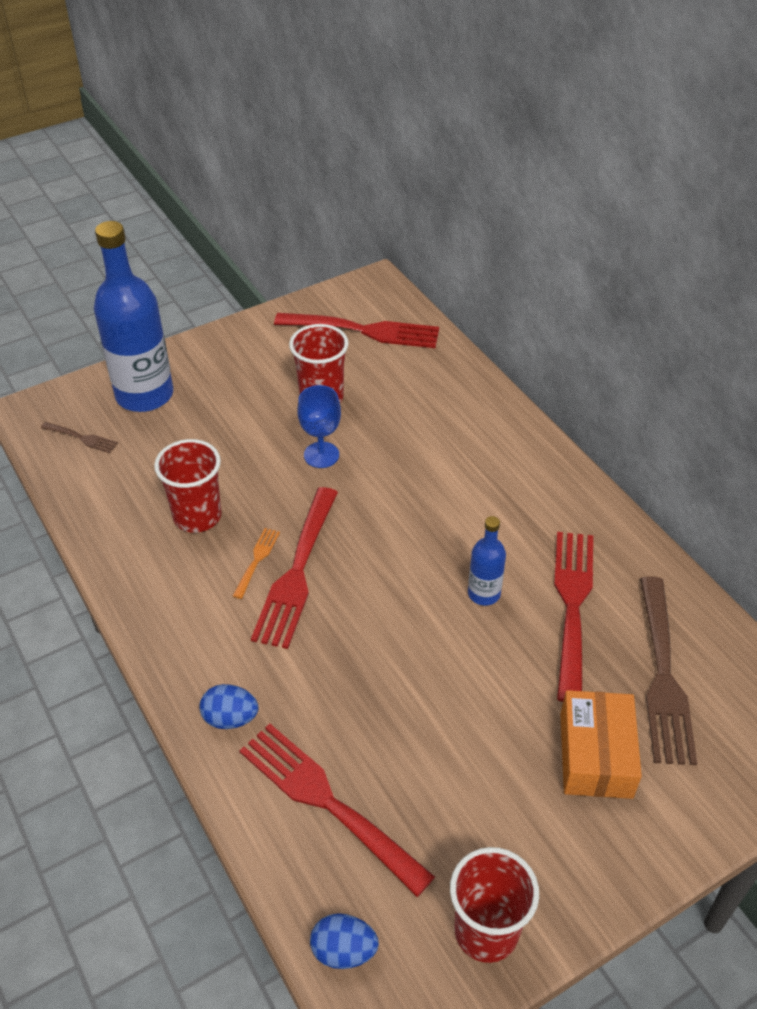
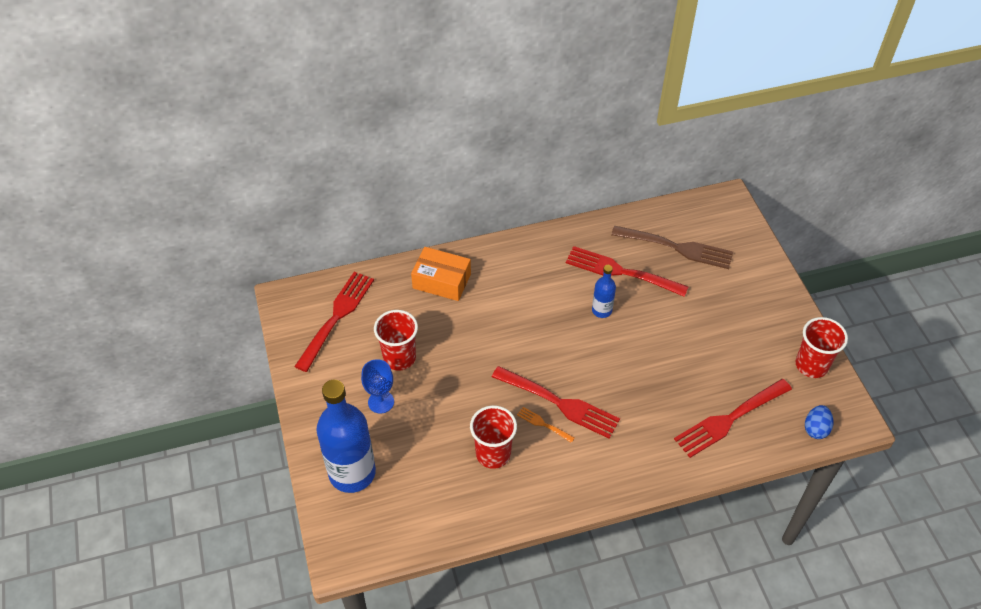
camera: 75 degrees left, 5 degrees up
(81, 438) = (386, 522): brown fork -> none
(230, 718) = (665, 459): blue egg -> none
(321, 455) = (458, 369): blue goblet -> blue goblet (381, 402)
(595, 755) = (720, 291): orange box -> orange box (441, 281)

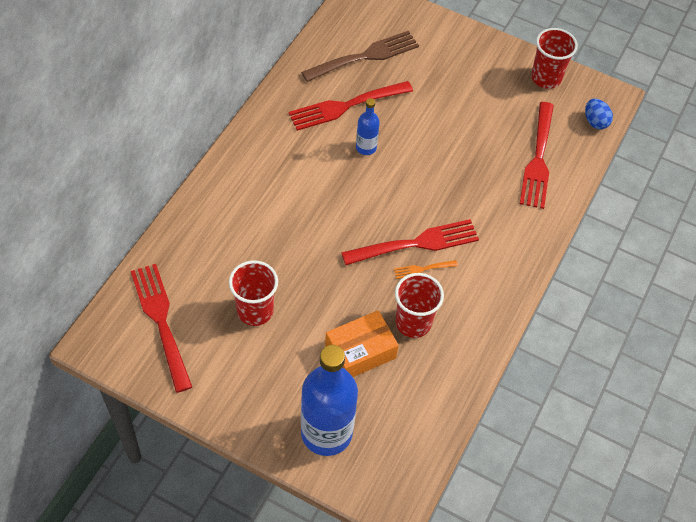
camera: 50 degrees left, 5 degrees up
(381, 402) = (282, 358): blue goblet -> none
(441, 281) = (215, 221): orange box -> orange box (360, 352)

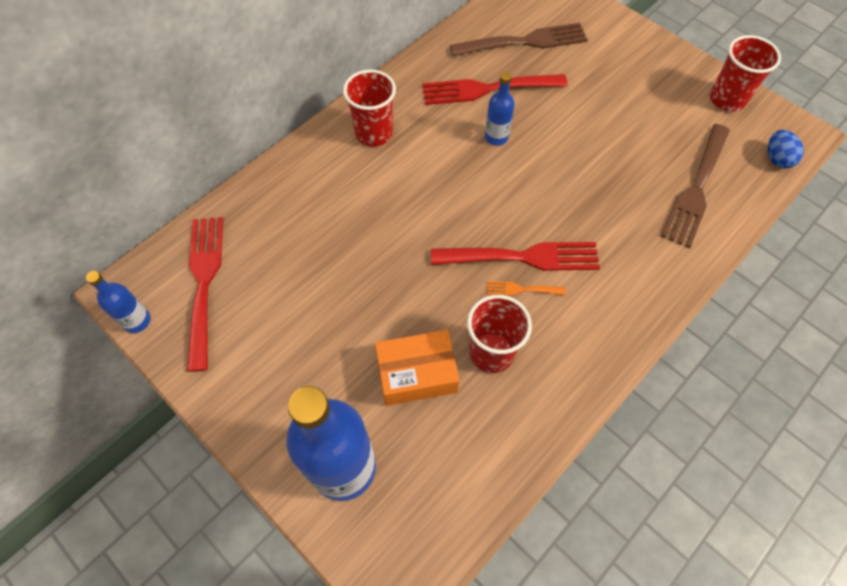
camera: 20 degrees right, 5 degrees up
(116, 364) = (137, 321): none -> blue bottle
(255, 311) = (311, 295): red cup -> red cup (374, 133)
(538, 159) = (696, 188): red fork -> brown fork

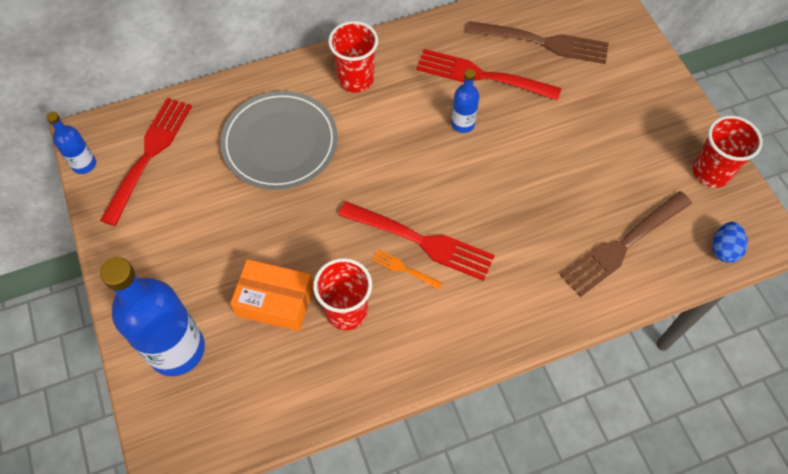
camera: 25 degrees right, 0 degrees up
(334, 219) = (280, 143): none -> grey plate

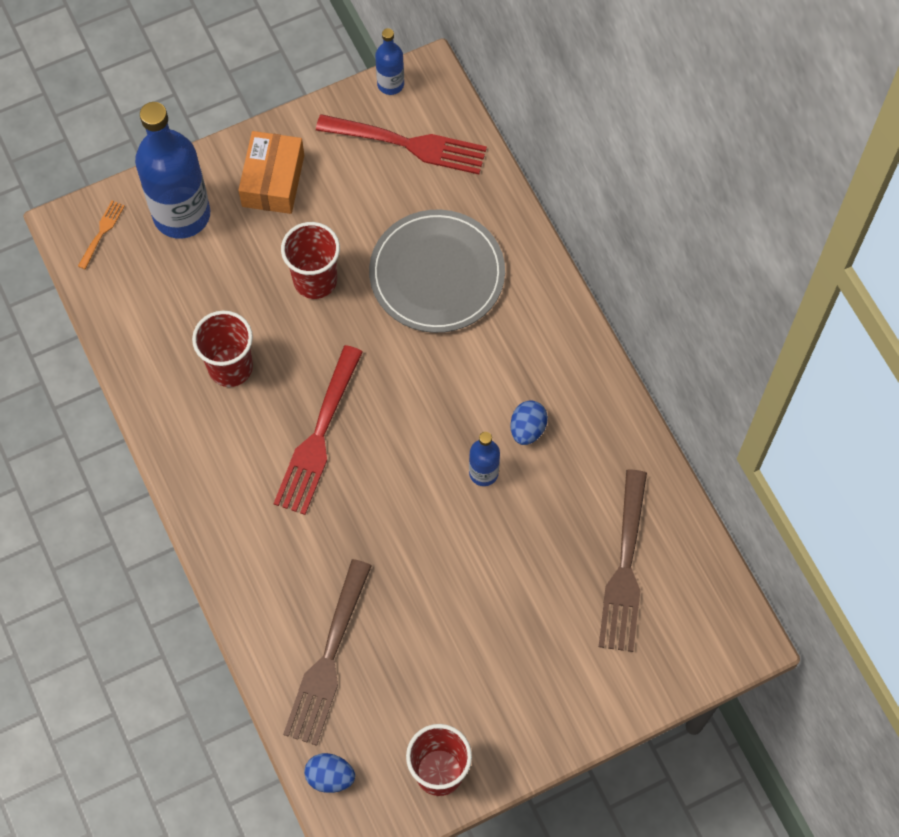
camera: 85 degrees right, 5 degrees up
(275, 301) = (238, 297): orange box -> orange box (273, 180)
(356, 79) = (538, 345): red cup -> red cup (315, 280)
(404, 269) = (283, 421): orange fork -> orange fork (102, 232)
(427, 92) = (527, 429): none -> blue egg
(482, 76) = (560, 492): red fork -> none
(623, 245) = (328, 658): brown fork -> brown fork turned 120 degrees counterclockwise

